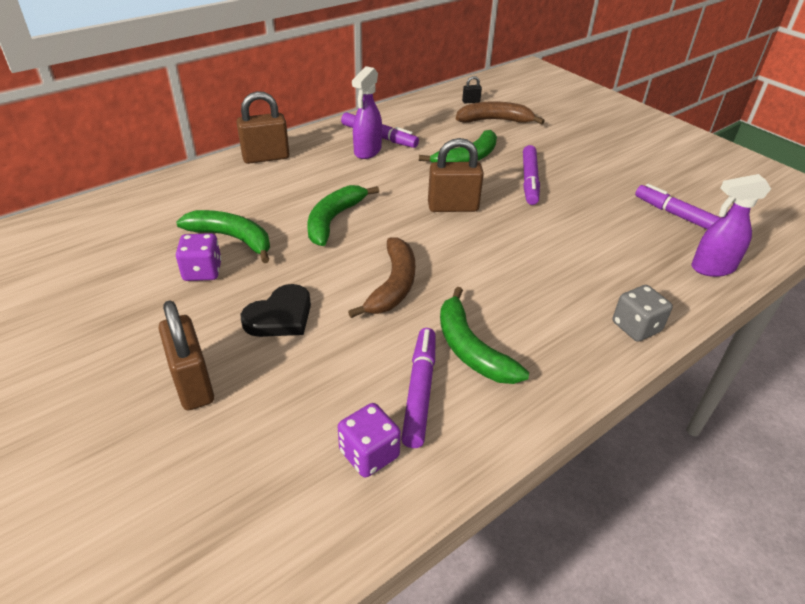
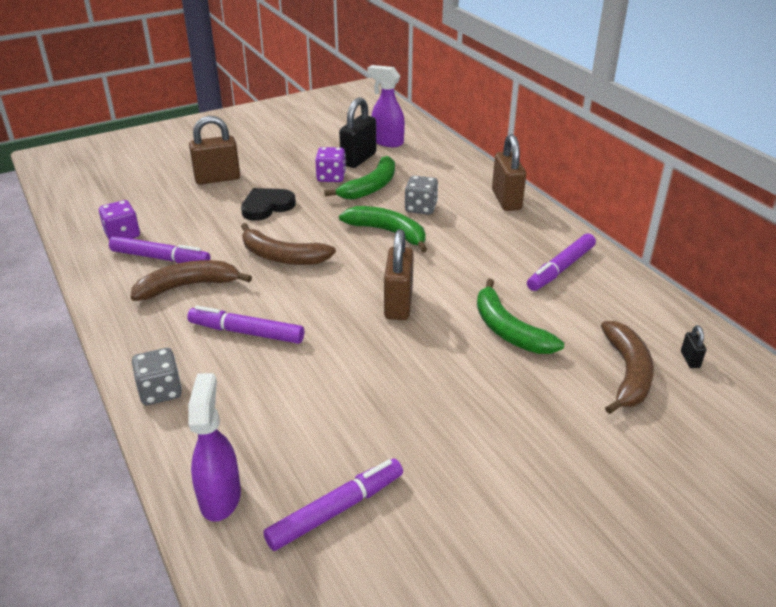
camera: 100 degrees right, 5 degrees down
(154, 254) = (358, 159): none -> black padlock
(280, 316) = (267, 206): black heart -> black heart turned 90 degrees clockwise
(282, 203) = (421, 208): none -> grey dice
(367, 151) = (522, 258): purple spray bottle -> purple spray bottle (387, 142)
(470, 349) = (188, 286): green banana -> brown banana
(529, 180) = (451, 374): purple marker -> purple marker (246, 332)

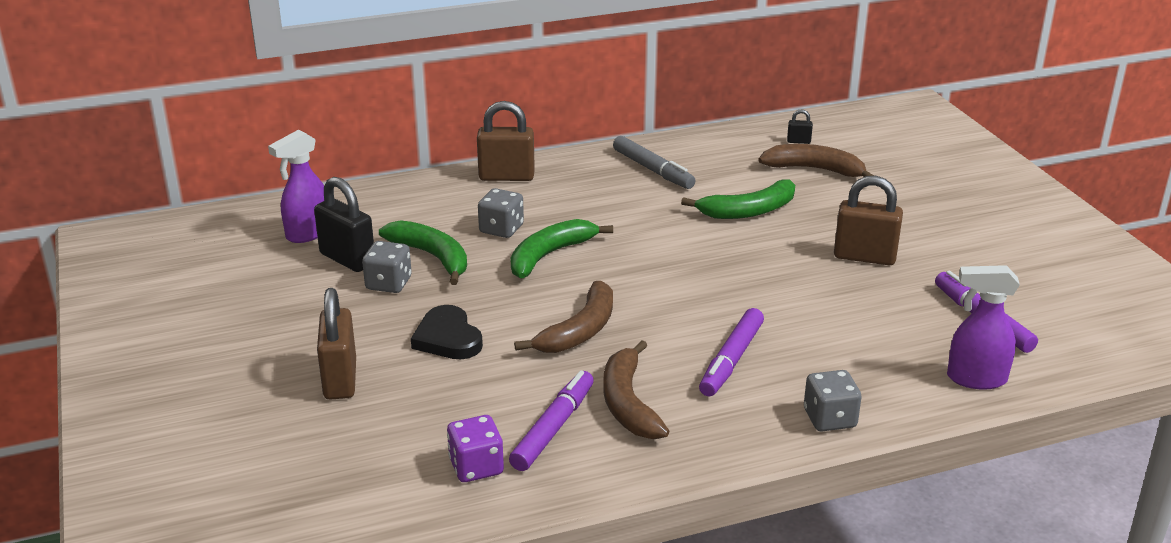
camera: 80 degrees left, 5 degrees down
(331, 177) = (388, 283): purple dice -> grey dice
(398, 304) = (695, 263): brown padlock -> brown padlock (864, 257)
(561, 268) = (653, 170): purple marker -> grey marker

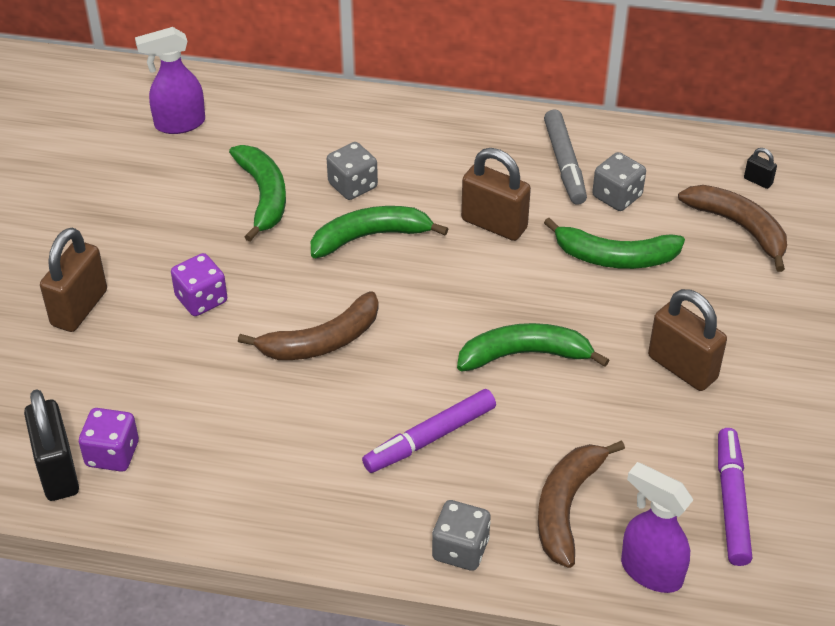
camera: 30 degrees right, 15 degrees up
(347, 259) = (189, 169): black padlock -> black padlock (58, 471)
(388, 283) = (201, 213): grey dice -> grey dice (617, 196)
(448, 338) = (201, 299): black heart -> purple dice
(506, 176) = (412, 119): brown padlock -> brown padlock (494, 224)
(553, 428) = (207, 442): purple marker -> none
(628, 403) = (294, 445): brown banana -> brown banana (567, 506)
(746, 286) = (525, 355): none -> green banana

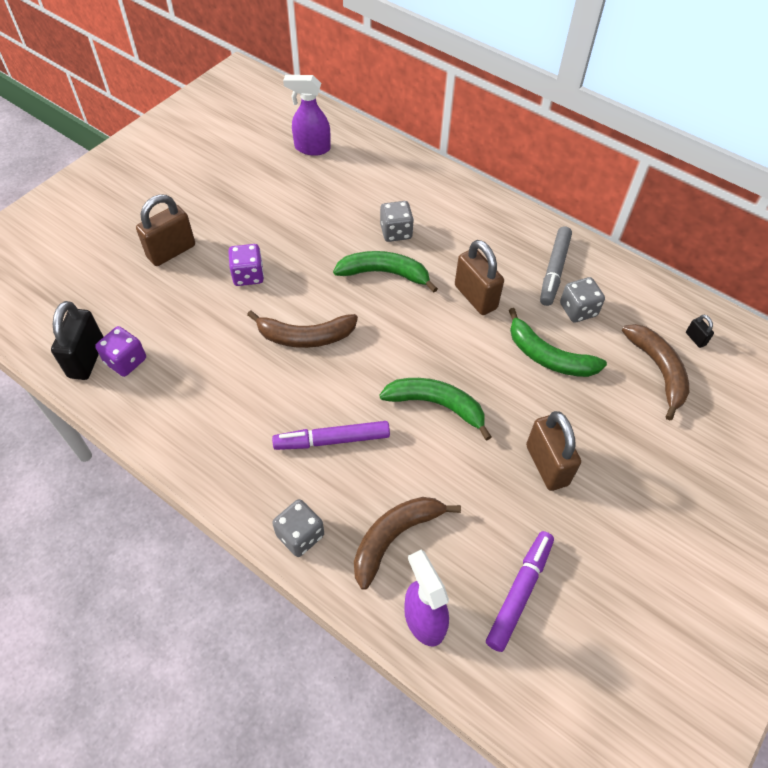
camera: 25 degrees right, 10 degrees up
(263, 196) = (333, 217): green banana -> none

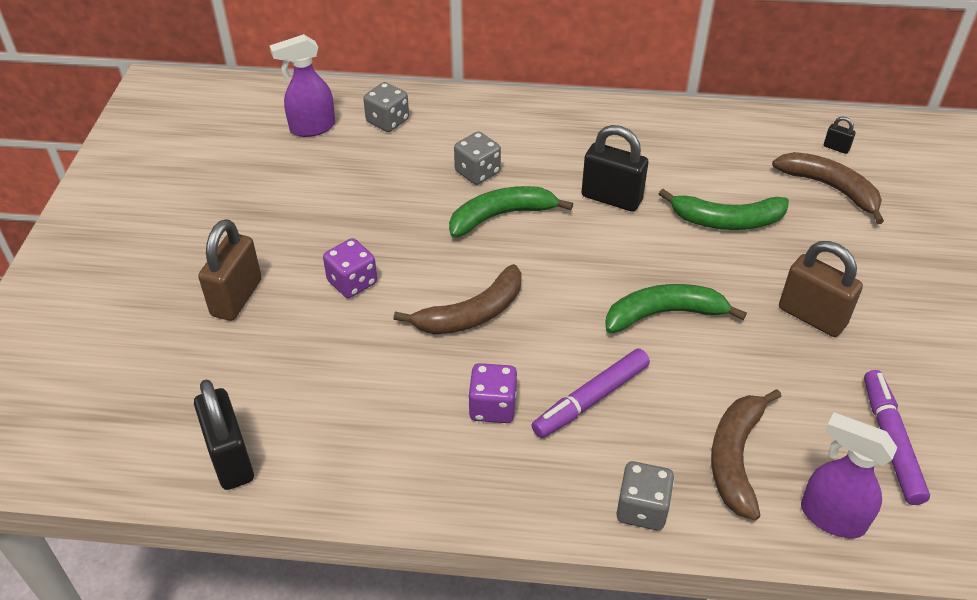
camera: 30 degrees left, 10 degrees down
(126, 361) = (283, 437): purple dice -> purple dice (492, 407)
(475, 297) = (611, 198): brown padlock -> black padlock
(554, 270) = (663, 143): grey marker -> none
(578, 310) = (716, 168): grey dice -> grey dice (387, 121)

